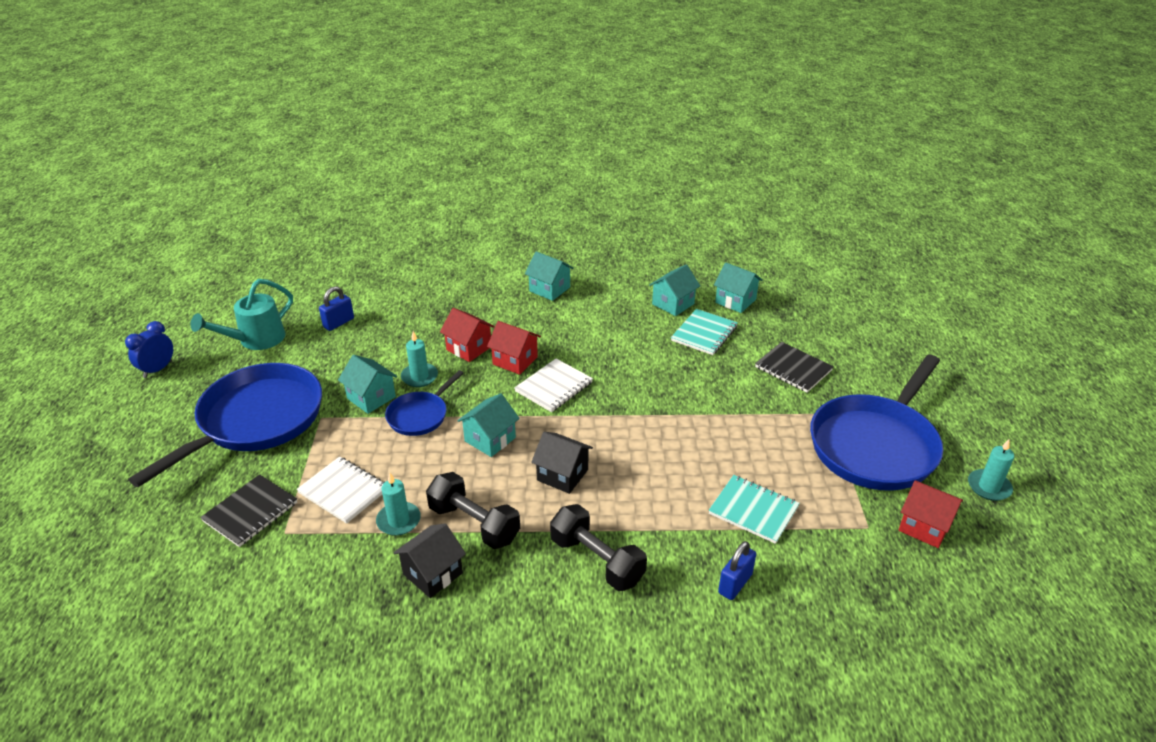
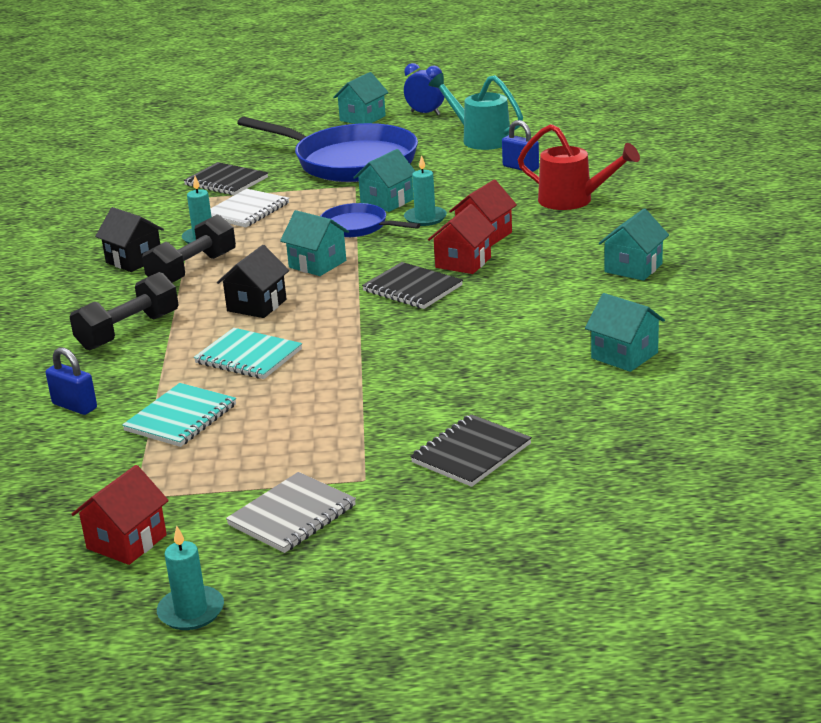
camera: 90 degrees right, 10 degrees down
(422, 303) = (573, 200): none -> red watering can
(554, 387) = (412, 288): white notebook -> black notebook
(704, 333) = (550, 381): turquoise notebook -> turquoise notebook (248, 356)
(735, 301) = (650, 406): turquoise house -> turquoise house (362, 118)
(875, 445) = (292, 515): blue pan -> grey notebook

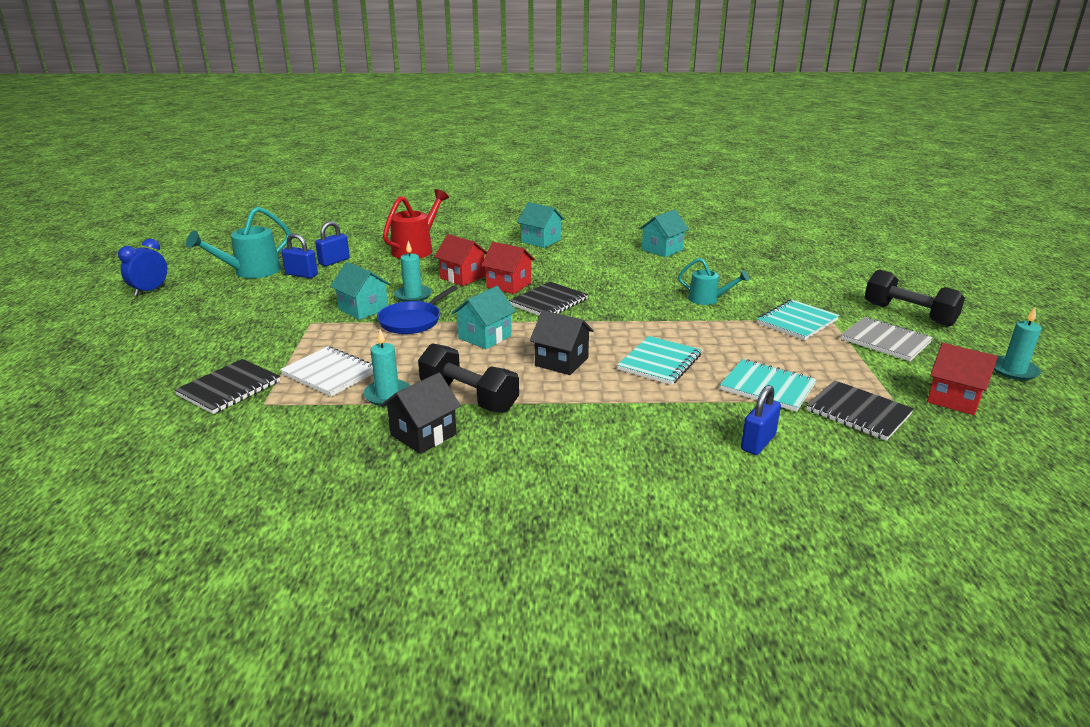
camera: 90 degrees left, 0 degrees up
(128, 331) = (603, 425): black dumbbell -> black dumbbell (908, 314)
(349, 162) = (243, 324): blue pan -> none
(356, 451) = (797, 322): none -> turquoise notebook
(362, 118) = (120, 318): turquoise house -> none
(429, 388) = (708, 299): none -> turquoise watering can
(471, 453) = (788, 290): black notebook -> black notebook (858, 412)
(477, 160) = (301, 274): none -> blue padlock

